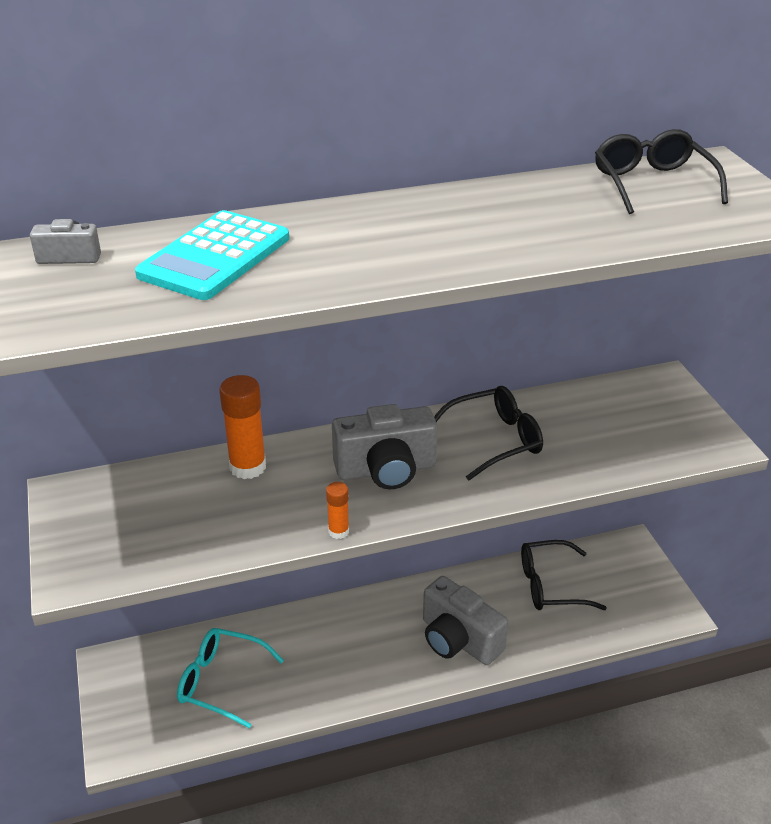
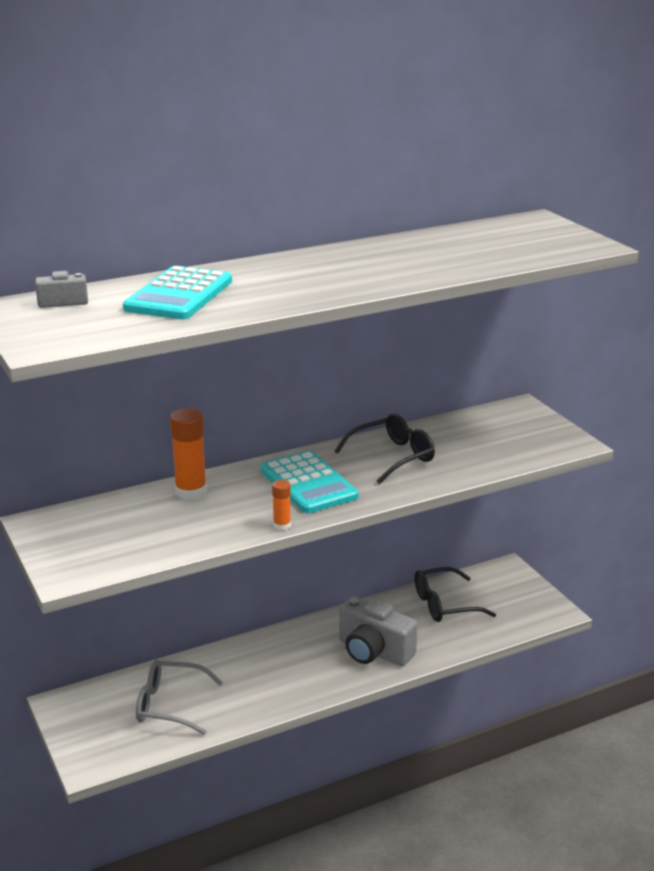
camera: 10 degrees left, 10 degrees down
(221, 681) = (169, 705): turquoise glasses -> grey glasses
(386, 470) = (308, 483): grey camera -> turquoise calculator
(652, 184) = (497, 233): black glasses -> none

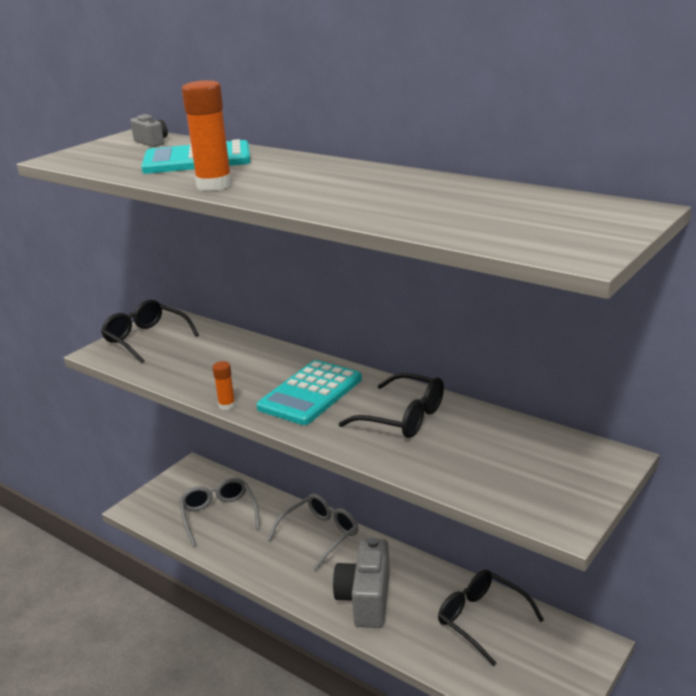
camera: 65 degrees right, 0 degrees up
(74, 543) = (146, 339): none -> black glasses
(191, 492) = (252, 352): orange glue stick -> orange glue stick (214, 185)
(267, 650) = (320, 535): none -> grey glasses

